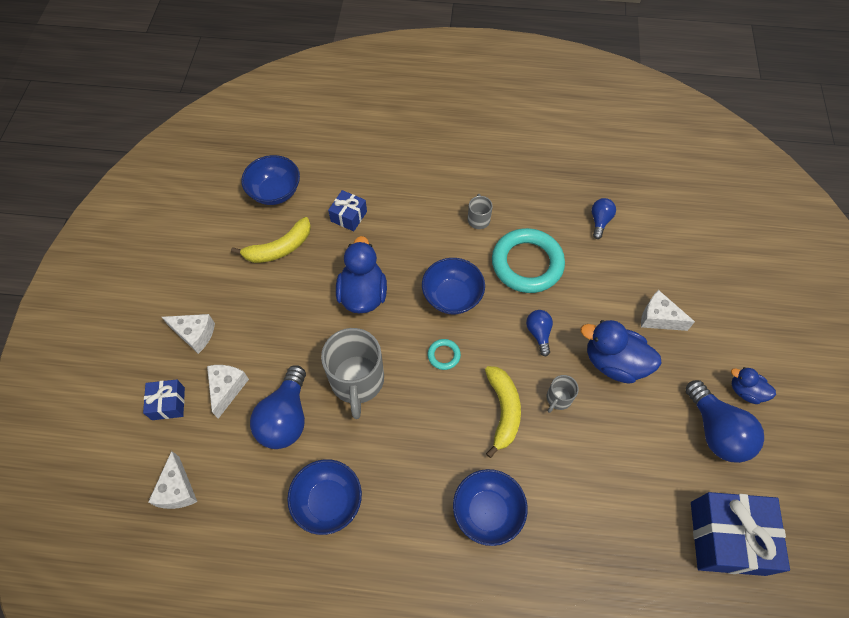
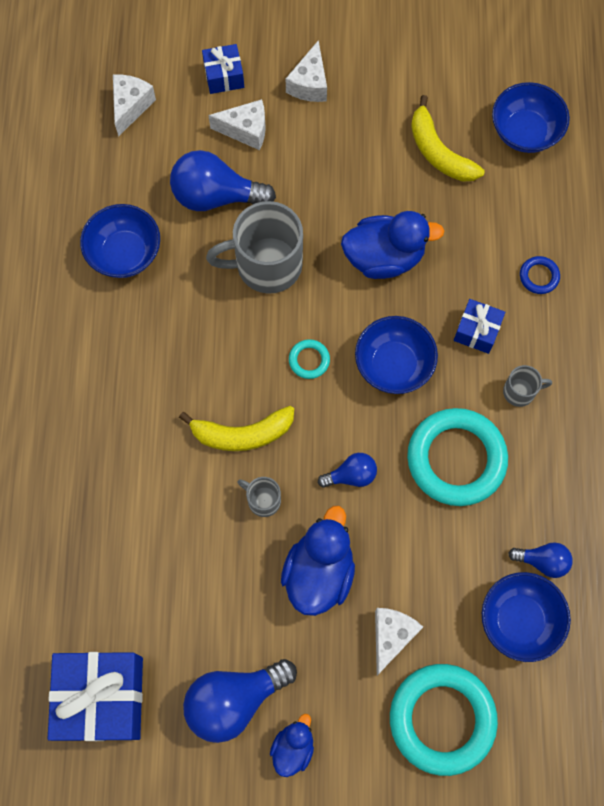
camera: 85 degrees right, 10 degrees up
(177, 489) = (131, 106): white cheese -> white cheese turned 120 degrees clockwise
(348, 216) = (500, 226): blue gift -> blue gift (477, 331)
(392, 198) = (539, 276): none -> blue ring
(487, 511) = (121, 420): blue bowl -> blue bowl (519, 620)
(712, 292) = (442, 719): none -> turquoise ring

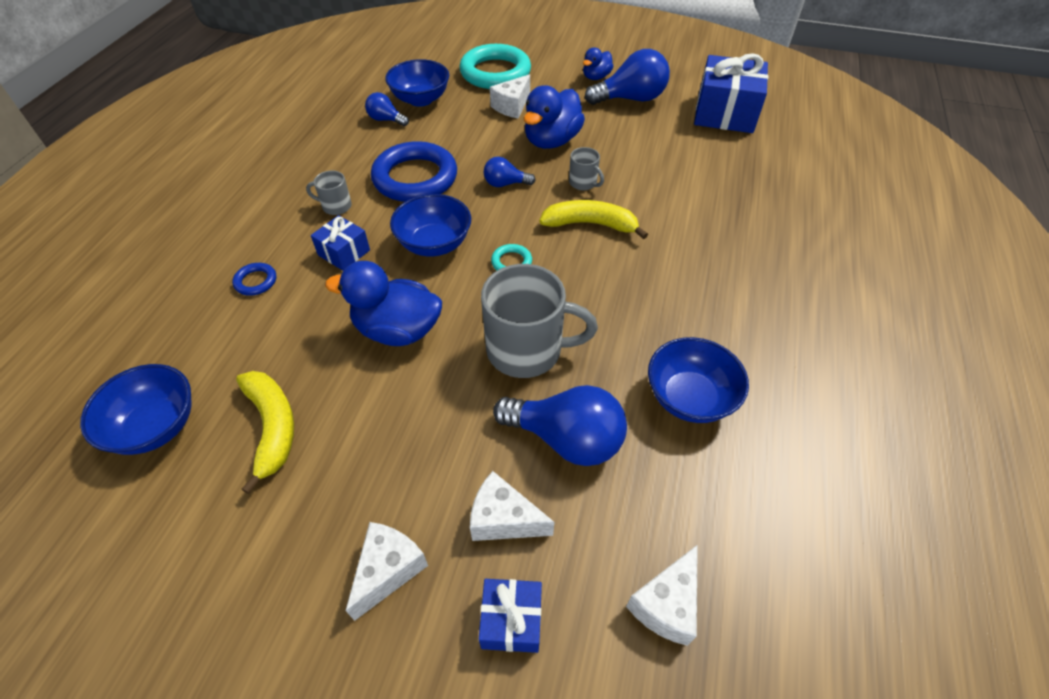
camera: 165 degrees left, 20 degrees down
(456, 459) = (415, 178): turquoise ring -> blue ring

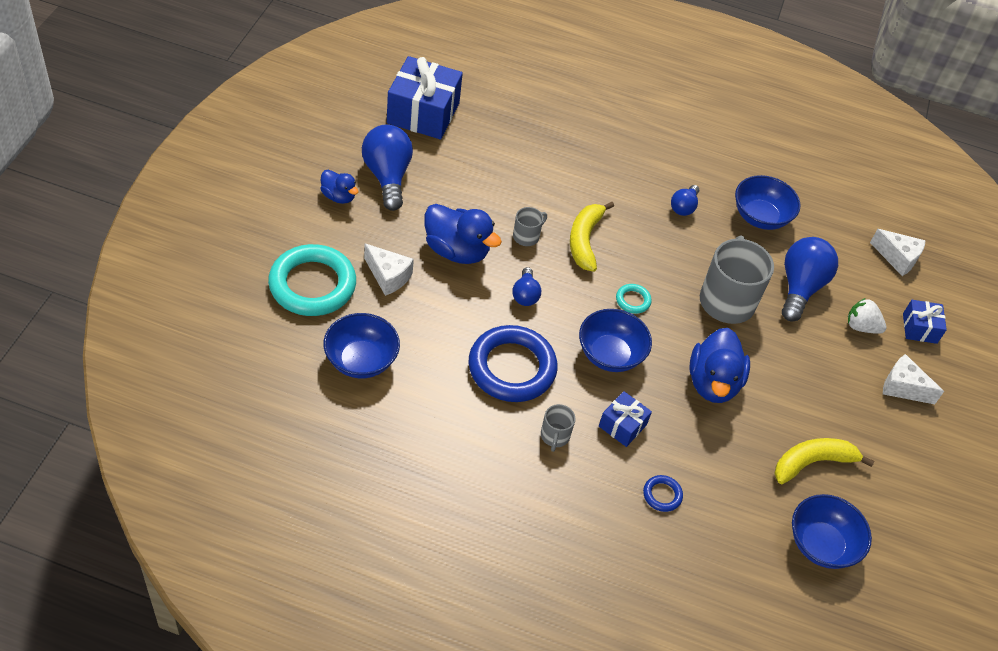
camera: 95 degrees left, 0 degrees up
(386, 120) = (400, 394): blue light bulb -> blue light bulb (683, 207)
(503, 519) = (861, 326): white cheese -> white strawberry

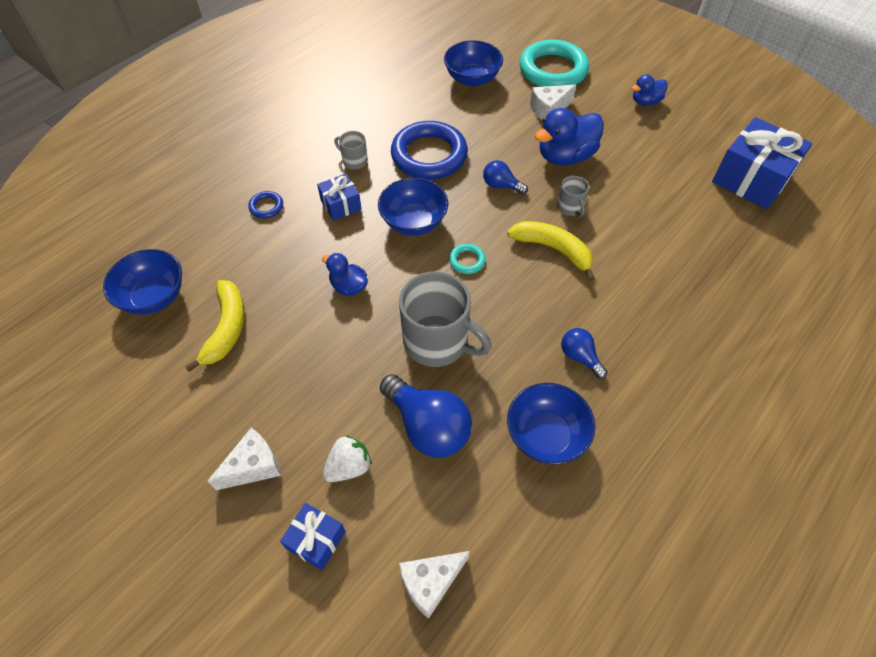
camera: 120 degrees right, 5 degrees up
(387, 176) = (665, 135): blue light bulb -> none
(713, 383) = (348, 286): blue duck -> blue duck, size x0.56

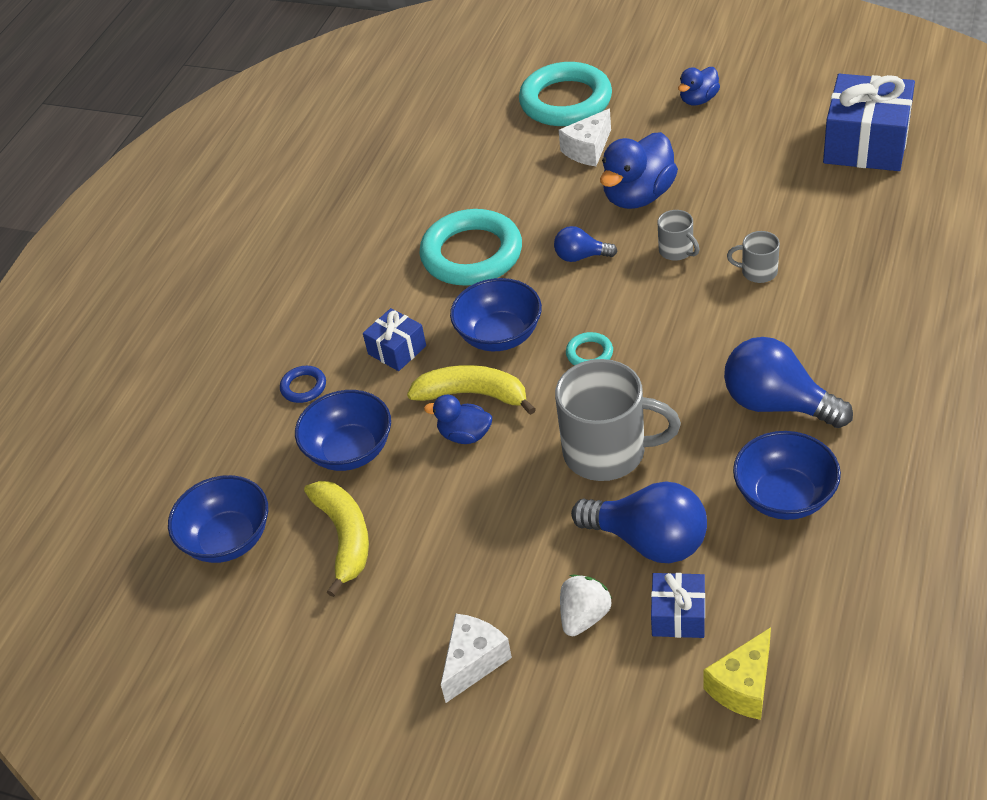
camera: 15 degrees left, 10 degrees down
(316, 540) = (593, 701): blue gift -> blue gift (678, 615)
(354, 161) = (381, 294): grey mug -> grey mug (758, 272)
(429, 155) = (472, 254): blue ring -> turquoise ring
(430, 583) = (743, 686): white cheese -> yellow cheese
(472, 79) = (471, 146): blue bowl -> blue bowl (350, 450)
(553, 249) = (683, 303): yellow banana -> yellow banana (473, 395)
(580, 357) = (777, 404): blue light bulb -> blue light bulb, size x1.87

